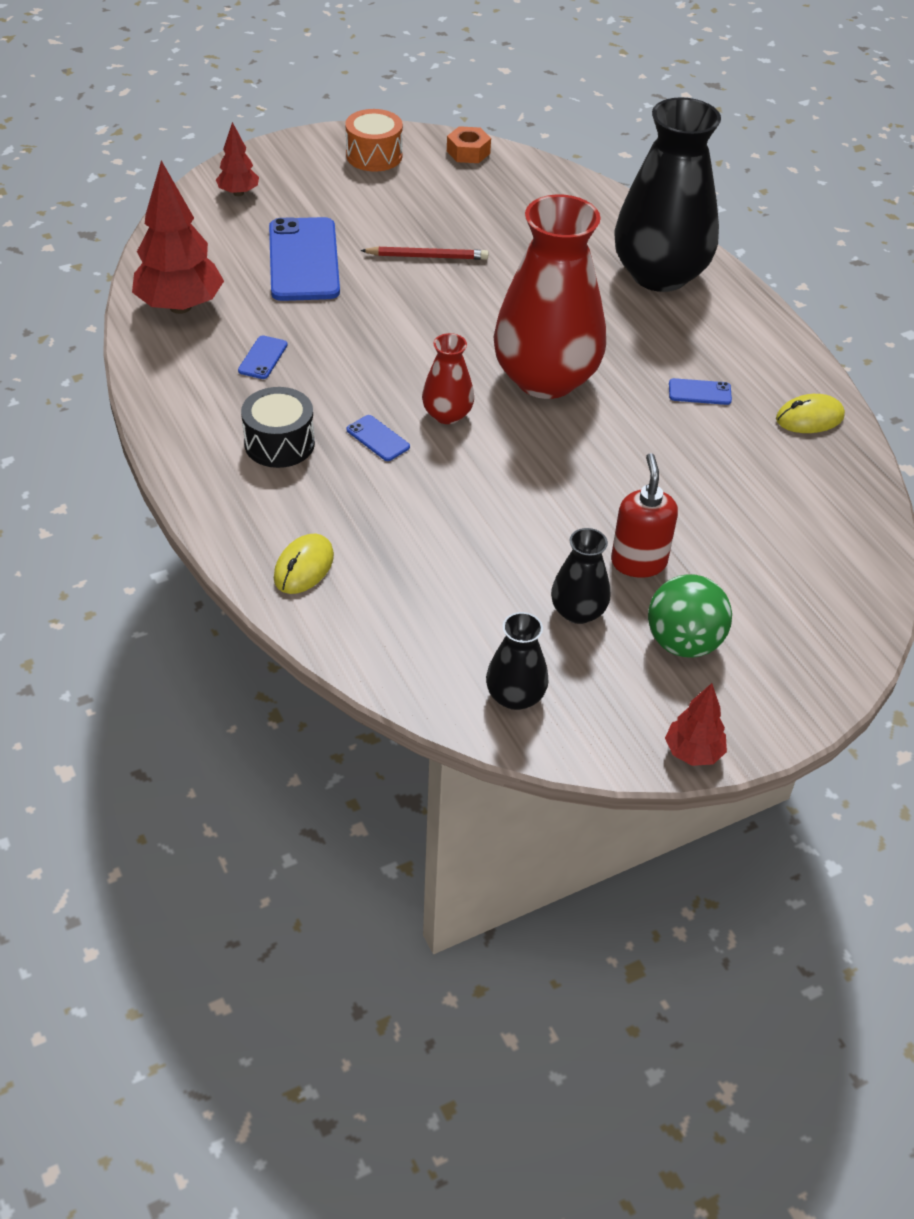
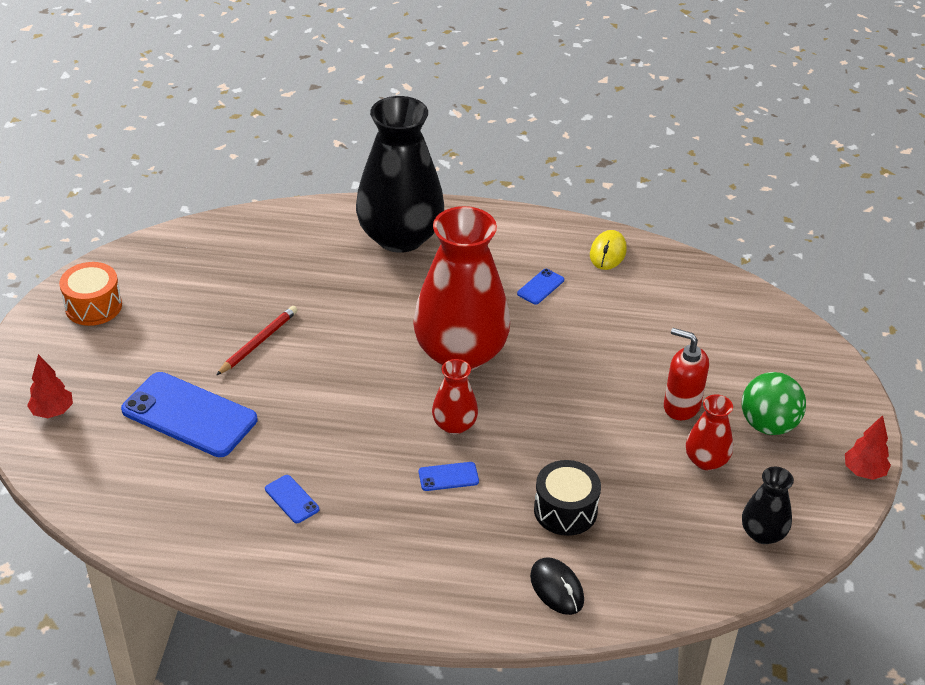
camera: 55 degrees left, 5 degrees down
(180, 306) = (173, 521): red tree -> none
(279, 443) = (405, 538): black drum -> black drum (565, 510)
(304, 567) = (556, 588): yellow mouse -> black mouse
(468, 152) = (149, 253): orange nut -> none
(578, 611) = (706, 460): black vase -> red vase

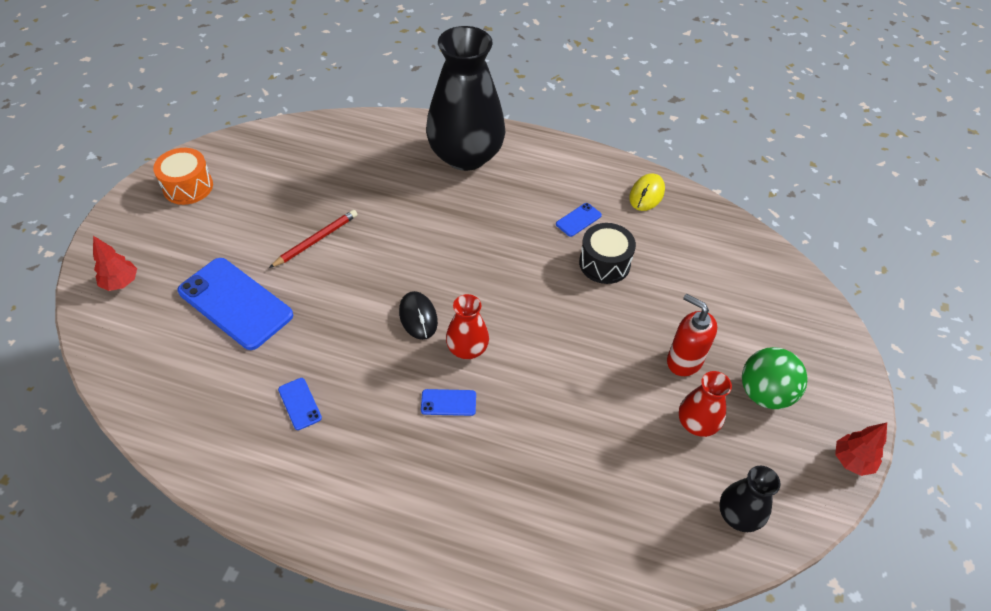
camera: 10 degrees right, 10 degrees up
(460, 353) = (491, 276): red vase -> none
(556, 588) = (522, 544): black mouse -> black mouse (418, 317)
(565, 510) = (550, 457): black drum -> black drum (604, 263)

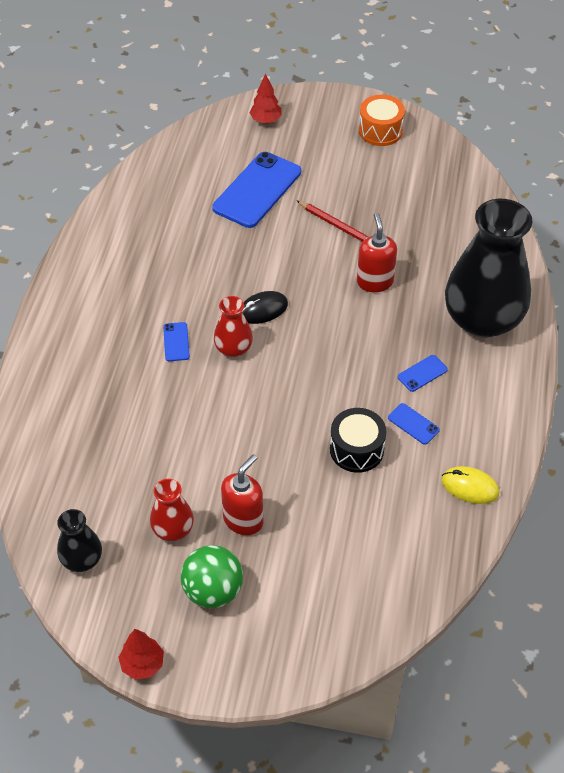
camera: 85 degrees right, 0 degrees up
(299, 404) = (165, 249): blue phone -> blue phone (422, 373)
(402, 222) = (374, 282): none -> red soap dispenser

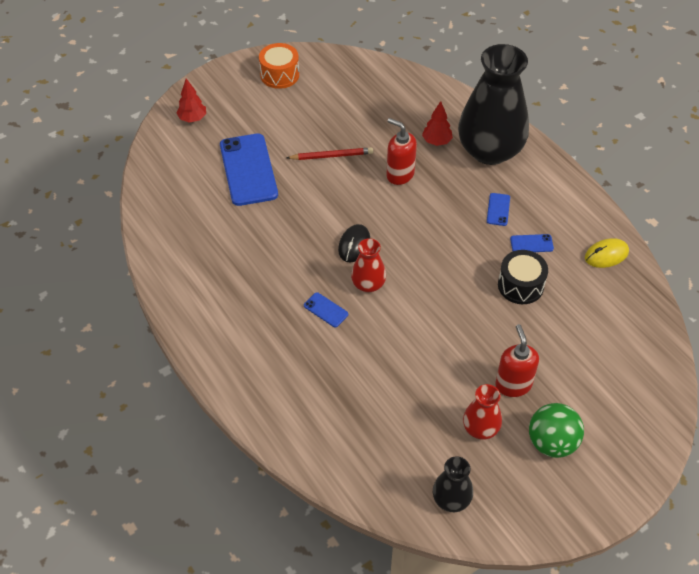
camera: 45 degrees left, 0 degrees up
(142, 664) = (571, 525): red tree -> red tree (436, 141)

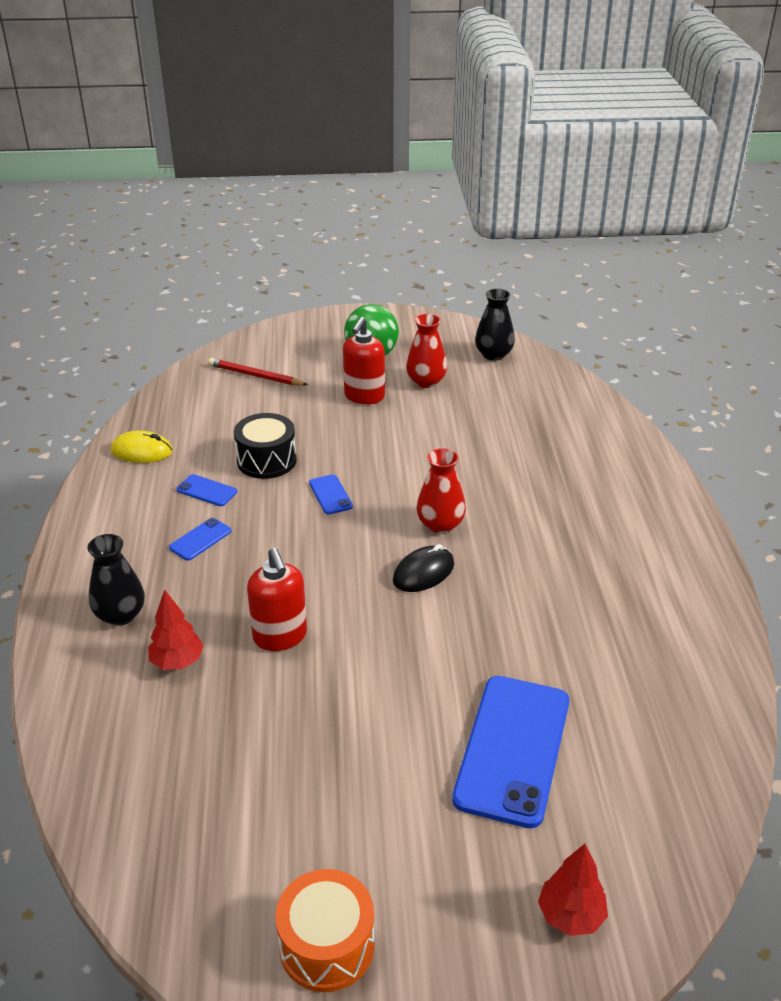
camera: 150 degrees left, 15 degrees down
(326, 310) = (512, 519): blue phone -> blue phone (330, 495)
(331, 156) = (357, 712): red pencil -> red pencil (255, 376)
(490, 151) = (120, 615): black vase -> black vase, size x0.46

